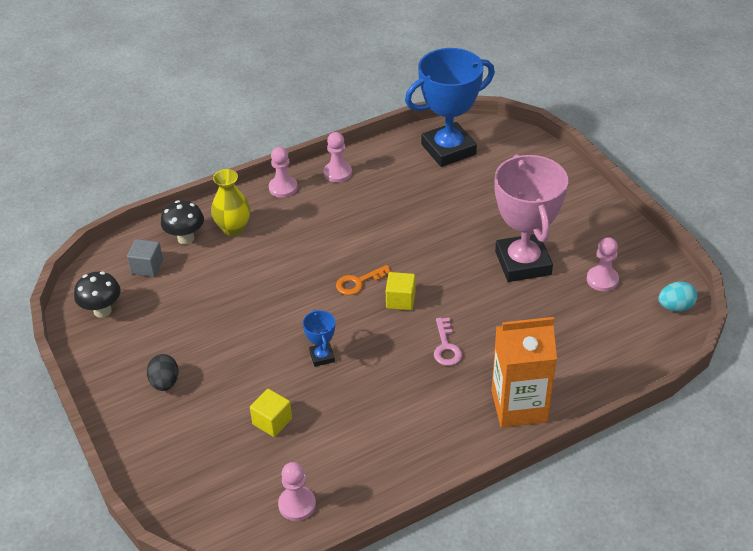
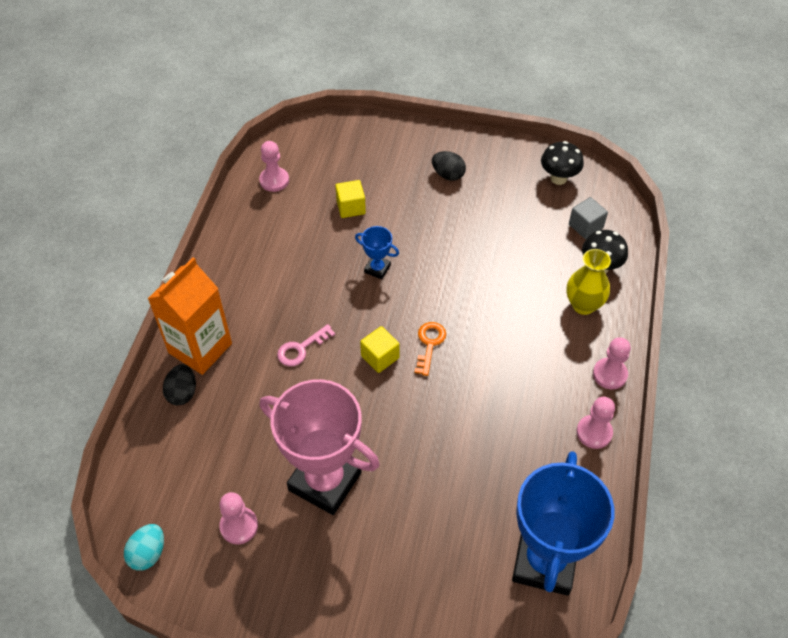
camera: 130 degrees right, 10 degrees up
(446, 347) = (301, 349): pink key -> pink key turned 75 degrees counterclockwise
(564, 384) = (182, 393): none -> black egg

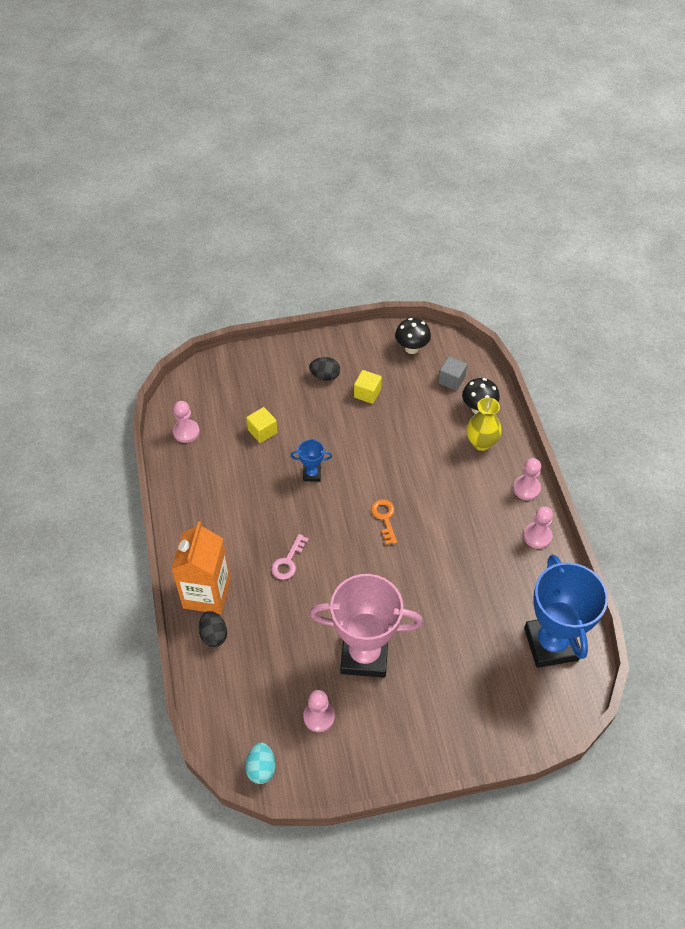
camera: 25 degrees left, 0 degrees up
(380, 357) = (352, 543): yellow cube -> yellow cube (367, 393)

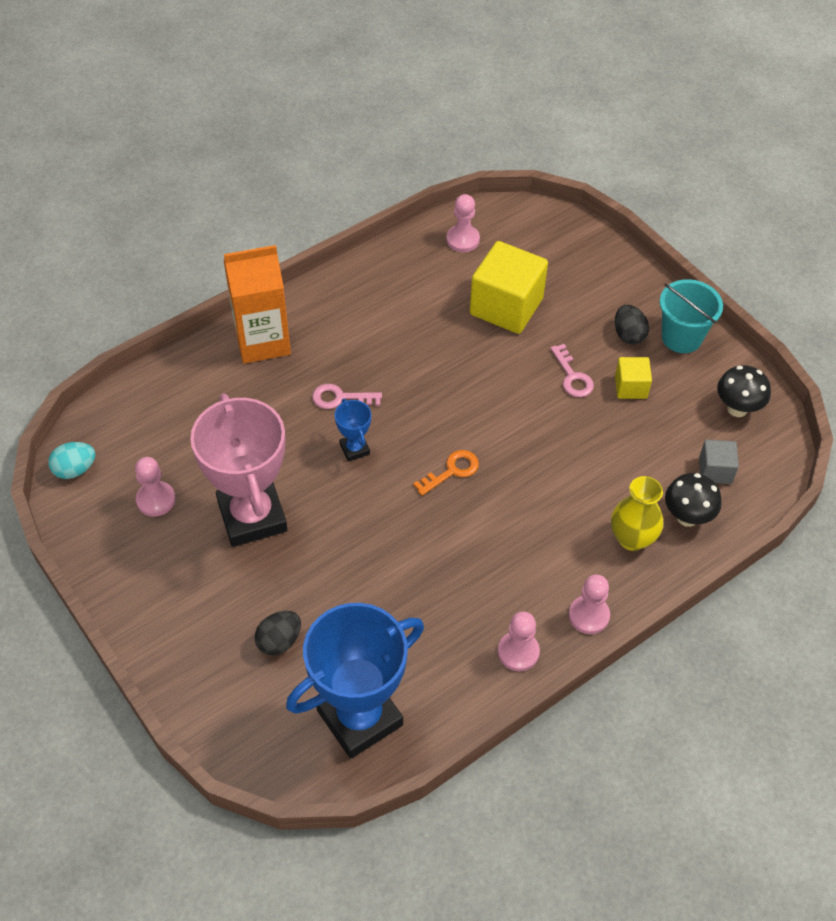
camera: 65 degrees right, 0 degrees up
(214, 635) = (215, 367): black egg -> black egg (279, 641)
(262, 431) = (506, 306): yellow cube -> yellow cube, size x1.96
(312, 474) = (473, 376): blue trophy -> blue trophy (354, 449)
(342, 350) = (681, 337): none -> turquoise bucket
(342, 420) = (572, 376): none -> pink key

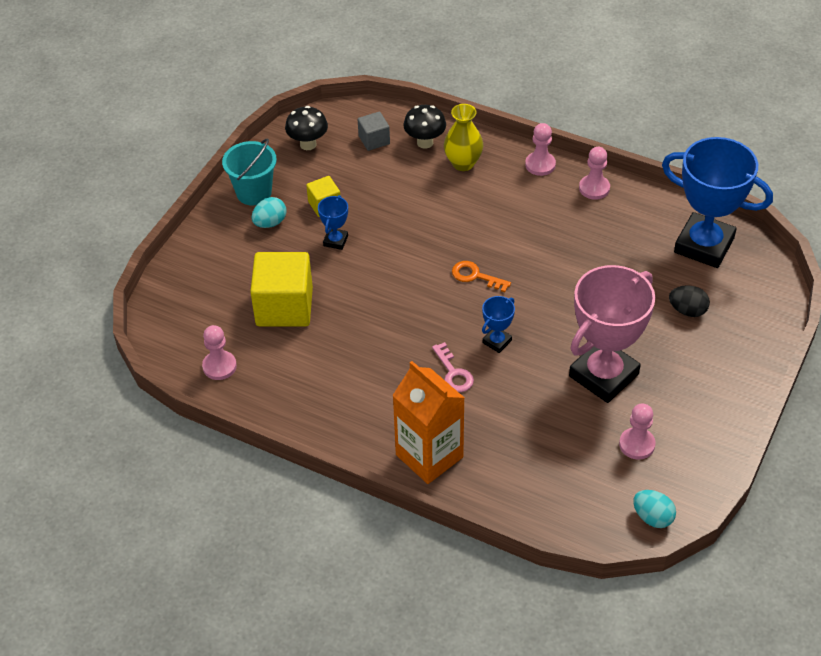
camera: 115 degrees left, 5 degrees down
(572, 376) = (335, 241): pink key -> blue trophy
(628, 335) = (270, 223): black egg -> turquoise egg

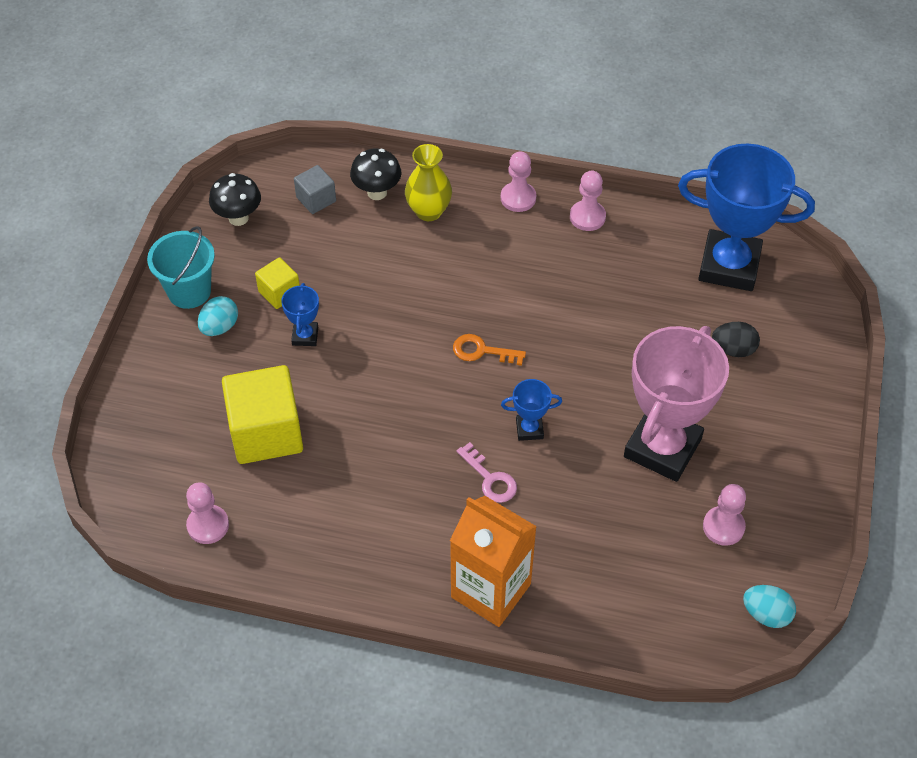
camera: 15 degrees left, 5 degrees up
(497, 341) = (529, 429): blue trophy -> blue trophy turned 60 degrees clockwise

